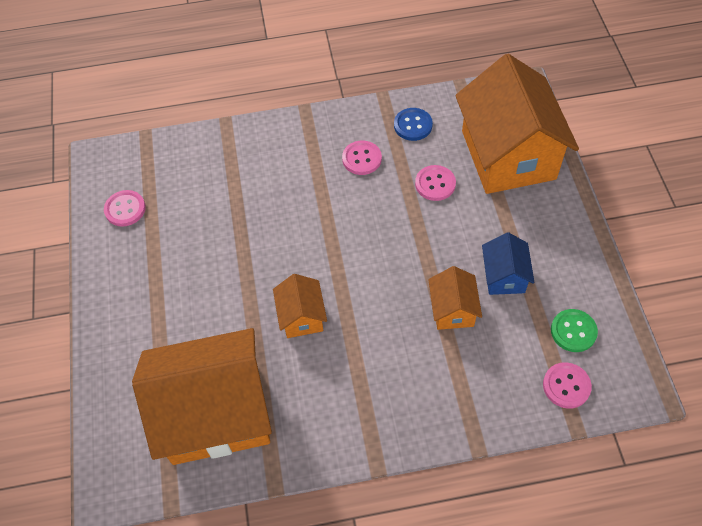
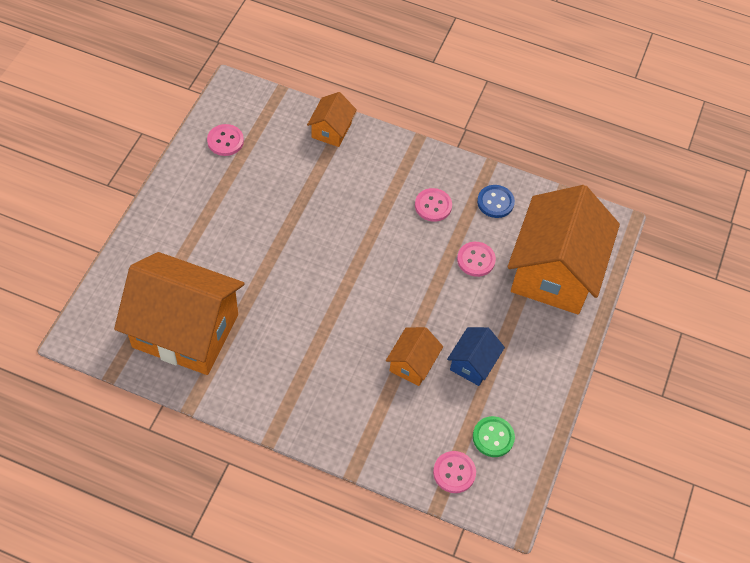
camera: 25 degrees right, 0 degrees up
(301, 316) = (296, 299): orange house -> orange house (331, 130)

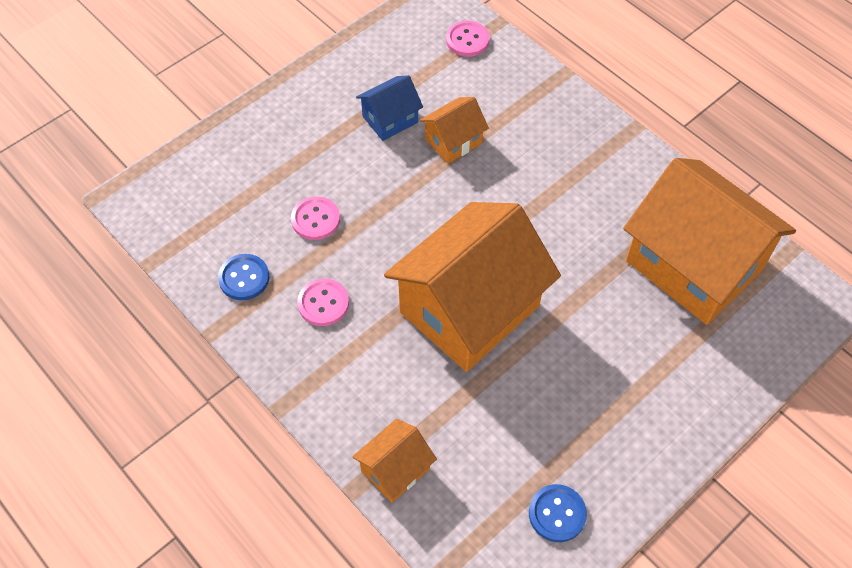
camera: 150 degrees left, 0 degrees up
(225, 141) = (557, 514): pink button -> blue button
(493, 437) = (412, 53): green button -> none
(555, 271) = (236, 174): orange house -> orange house (469, 309)

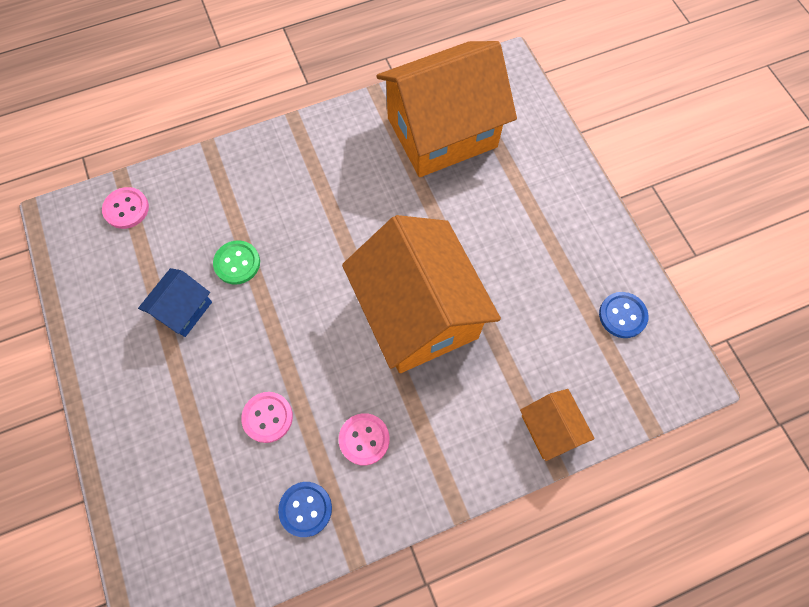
camera: 70 degrees left, 10 degrees up
(390, 119) = (183, 310): blue house -> blue house turned 45 degrees clockwise
(453, 141) = (237, 263): orange house -> green button

